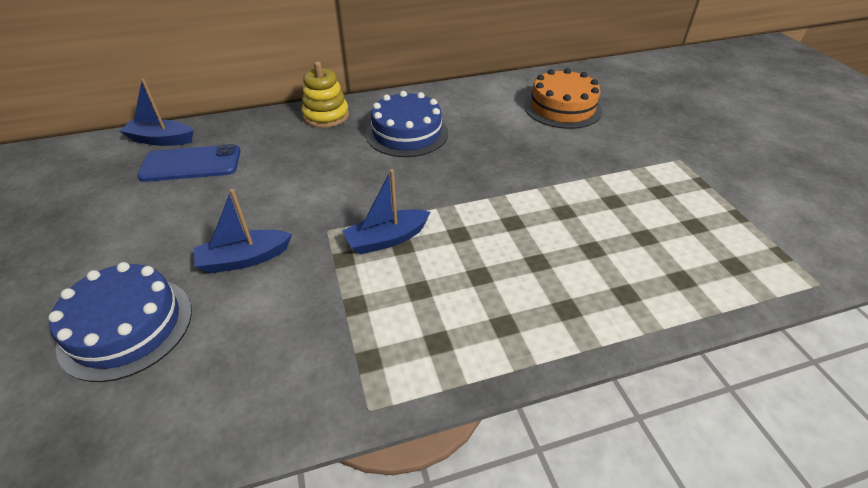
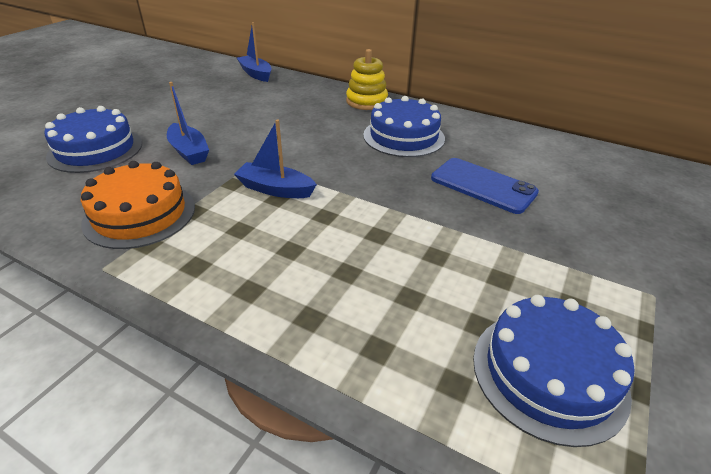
camera: 45 degrees right, 5 degrees down
(191, 164) = (249, 92): blue phone -> blue phone (483, 185)
(244, 259) = (189, 151): blue boat -> blue boat turned 150 degrees counterclockwise
(562, 108) = (582, 184): orange cake -> orange cake (140, 214)
(702, 238) = (549, 373): none -> blue cake

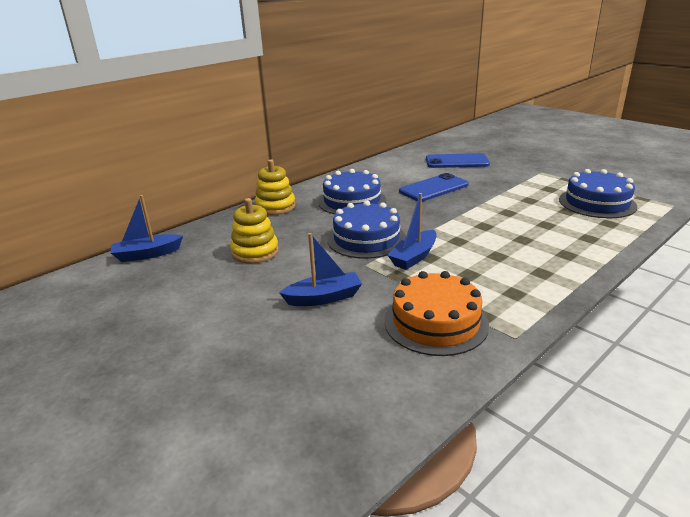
camera: 70 degrees left, 10 degrees down
(95, 149) = (282, 362): blue cake -> blue cake (366, 239)
(269, 109) = (255, 252): none -> yellow stacking toy
(609, 197) = (457, 162): none -> blue phone

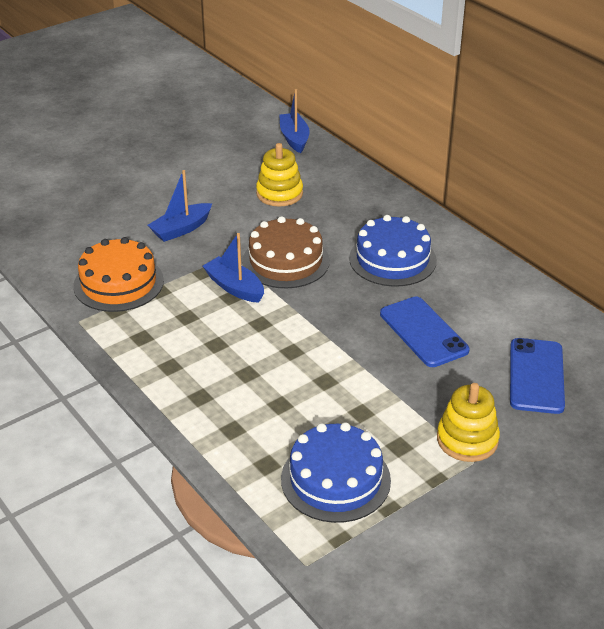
camera: 95 degrees right, 10 degrees up
(275, 207) = (388, 205): yellow stacking toy -> yellow stacking toy (467, 440)
(324, 298) = (181, 229): blue boat -> blue boat turned 60 degrees clockwise
(366, 239) = (286, 261): blue cake -> brown cake

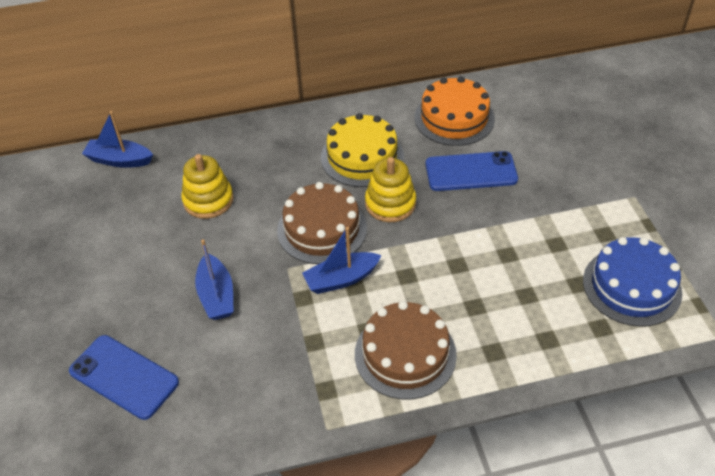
camera: 65 degrees left, 10 degrees up
(118, 283) = (279, 375): orange cake -> orange cake (454, 118)
(171, 344) = (405, 354): none -> brown cake
(392, 259) = (362, 157): blue cake -> yellow cake
(467, 440) = (609, 192): yellow stacking toy -> yellow stacking toy (390, 204)
(536, 376) = (551, 129): blue phone -> blue phone (124, 377)

